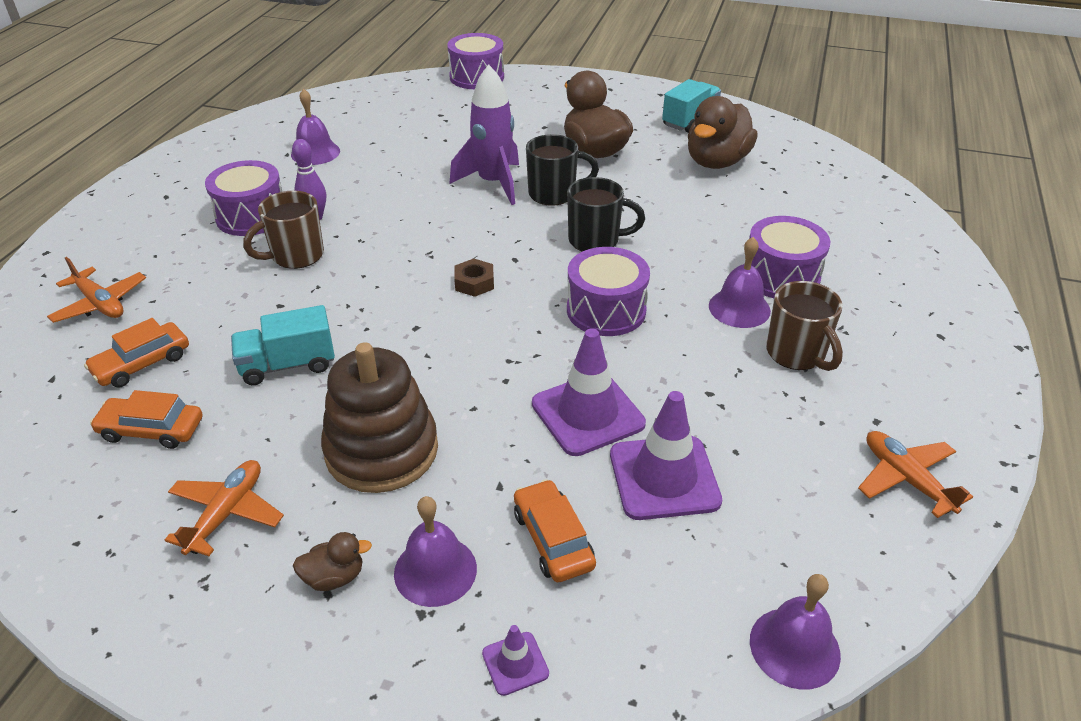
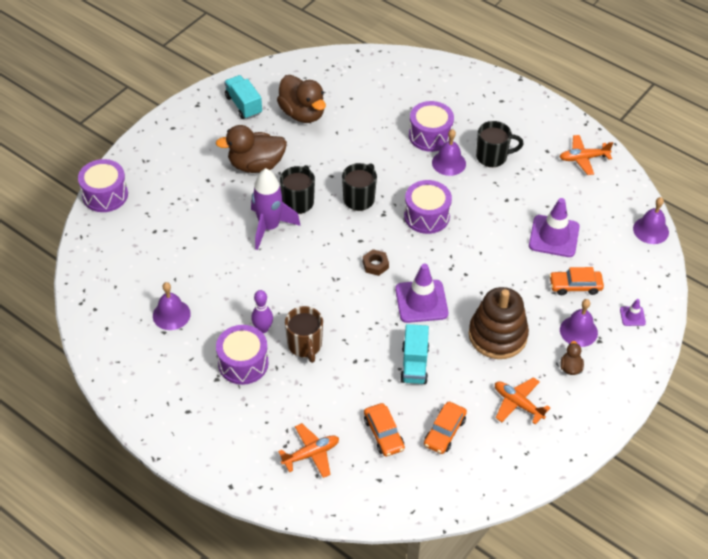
camera: 70 degrees left, 10 degrees up
(587, 414) = (503, 249): purple traffic cone -> purple traffic cone (421, 301)
(796, 354) = (492, 157): brown mug -> black mug

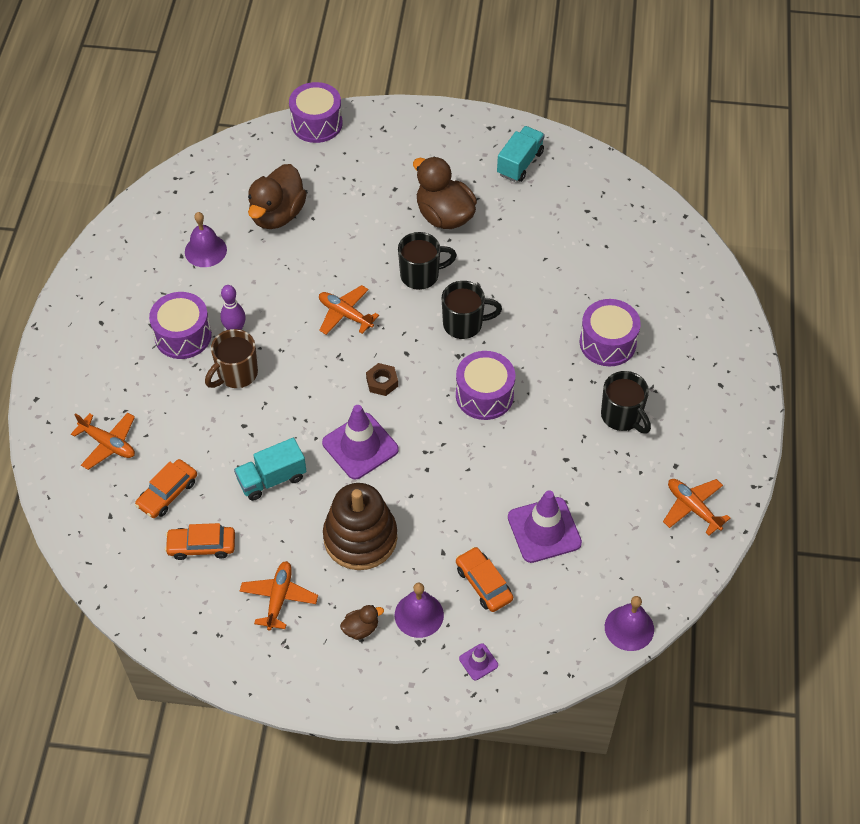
camera: 60 degrees right, 5 degrees up
(269, 227) = (368, 269): purple rocket -> none
(300, 258) = (345, 314): none -> orange plane
(302, 113) = (548, 216): brown duck -> brown duck (277, 214)
(448, 163) = (579, 379): purple bell -> none

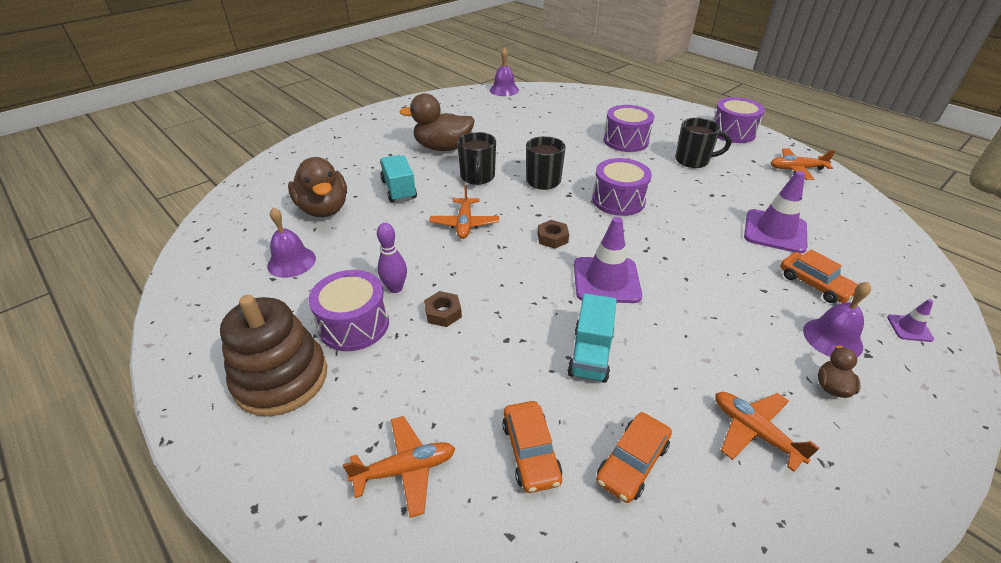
camera: 50 degrees left, 15 degrees down
(236, 374) = (443, 313): brown mug -> brown nut
(317, 123) = (283, 156): purple drum -> purple drum (732, 132)
(345, 314) = (464, 224): orange plane -> orange plane turned 75 degrees counterclockwise
(360, 538) = (712, 330): brown stacking toy -> brown stacking toy (281, 378)
(421, 275) = (477, 177): black mug -> black mug turned 150 degrees clockwise
(484, 583) = (814, 284): orange car -> orange car turned 135 degrees counterclockwise
(520, 163) = (446, 109): turquoise truck -> turquoise truck (399, 190)
(629, 628) = (900, 236): purple bell -> purple bell (504, 90)

